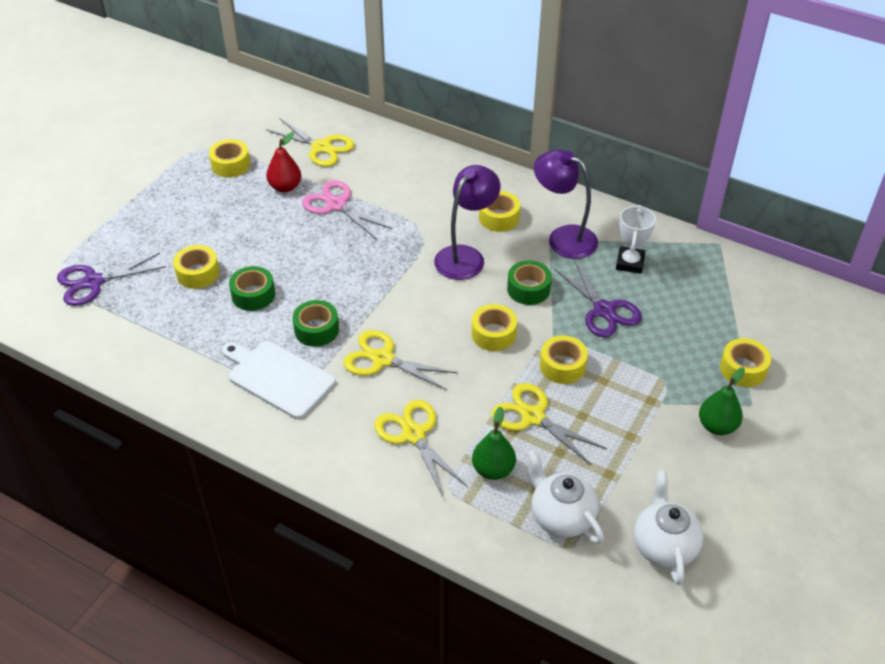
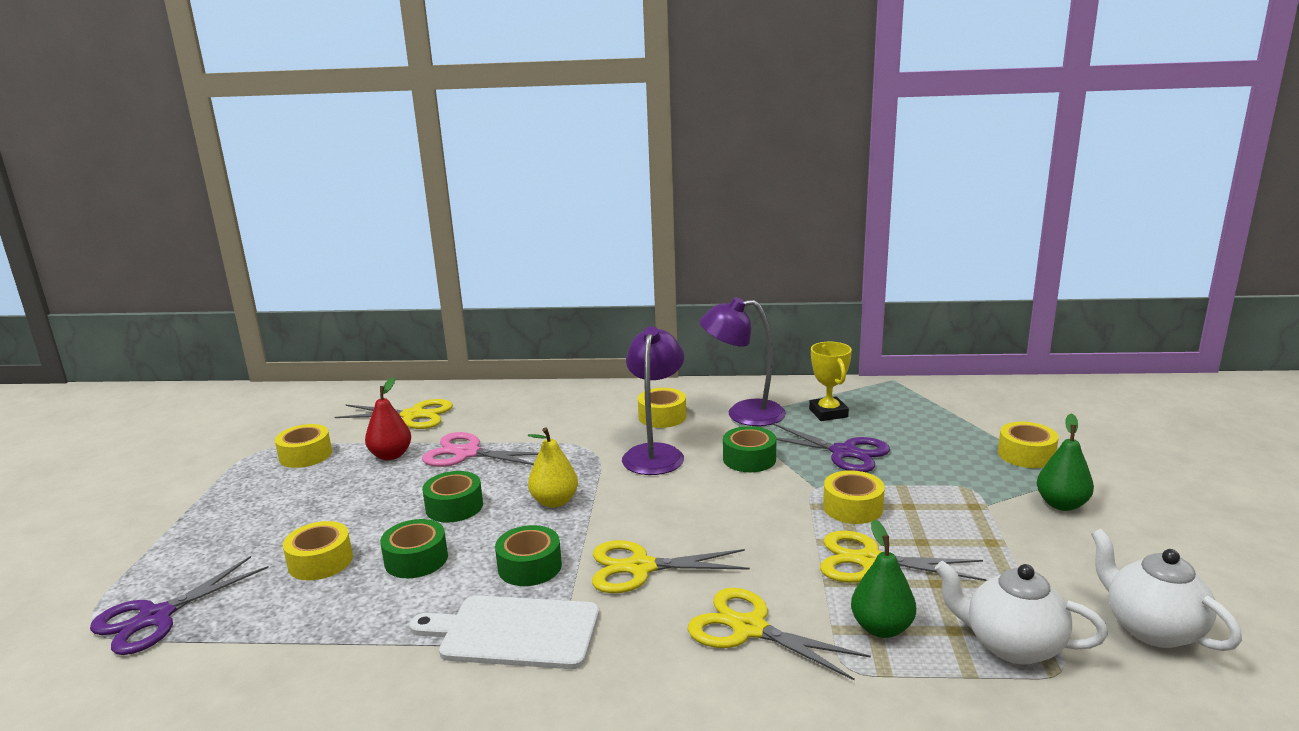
camera: 25 degrees left, 25 degrees down
(300, 256) = (454, 507): none -> green tape
(366, 277) = (554, 501): none -> yellow pear
(493, 334) = (750, 505): yellow tape -> none
(630, 263) = (828, 413): white trophy -> yellow trophy

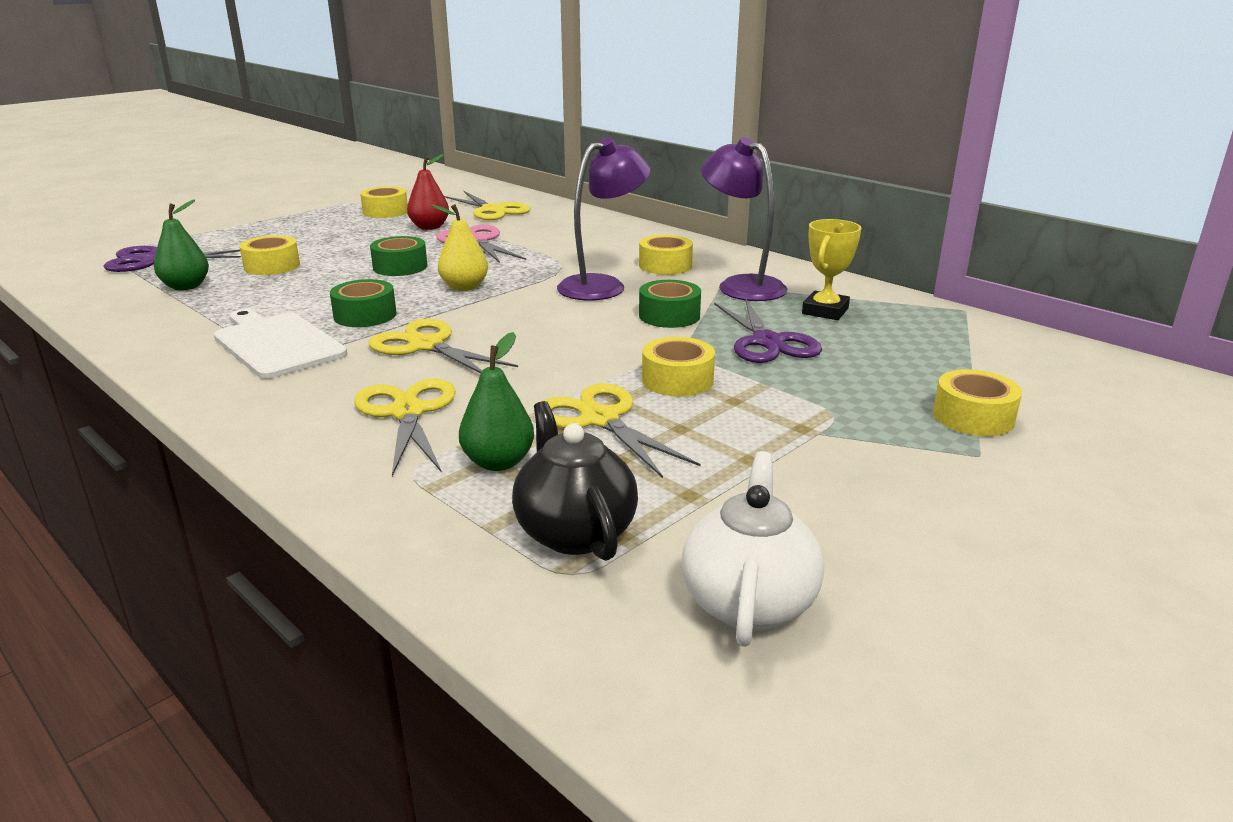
camera: 40 degrees right, 5 degrees up
(416, 559) = (317, 285): green tape -> none
(1012, 645) = (574, 532): white teapot -> black teapot
(1061, 504) = (909, 469): green pear -> green pear (186, 287)

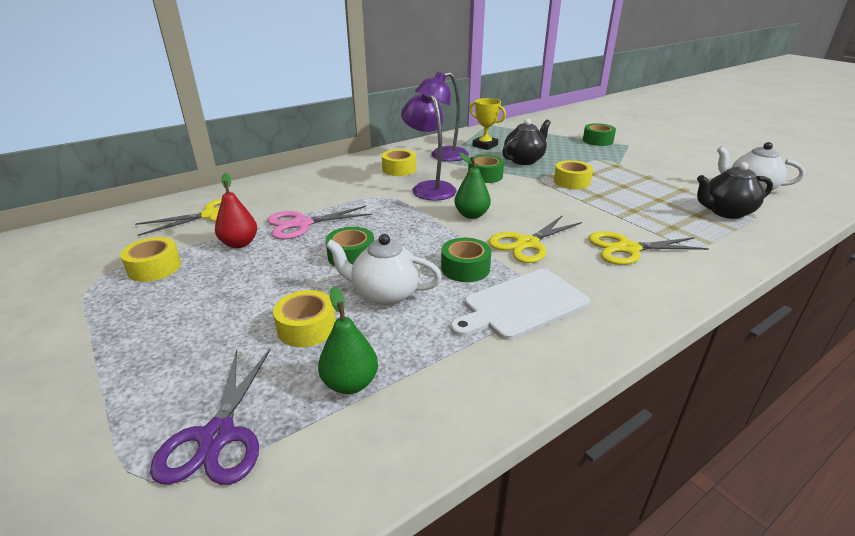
camera: 80 degrees left, 5 degrees up
(319, 286) = (385, 294): none -> white teapot
(464, 287) = (415, 230): yellow pear -> none
(498, 462) = (674, 225): green pear -> green pear (471, 215)
(600, 419) = (620, 201): yellow scissors -> none
(767, 342) = (524, 160): purple scissors -> black teapot
(973, 417) = (597, 141): yellow tape -> green tape

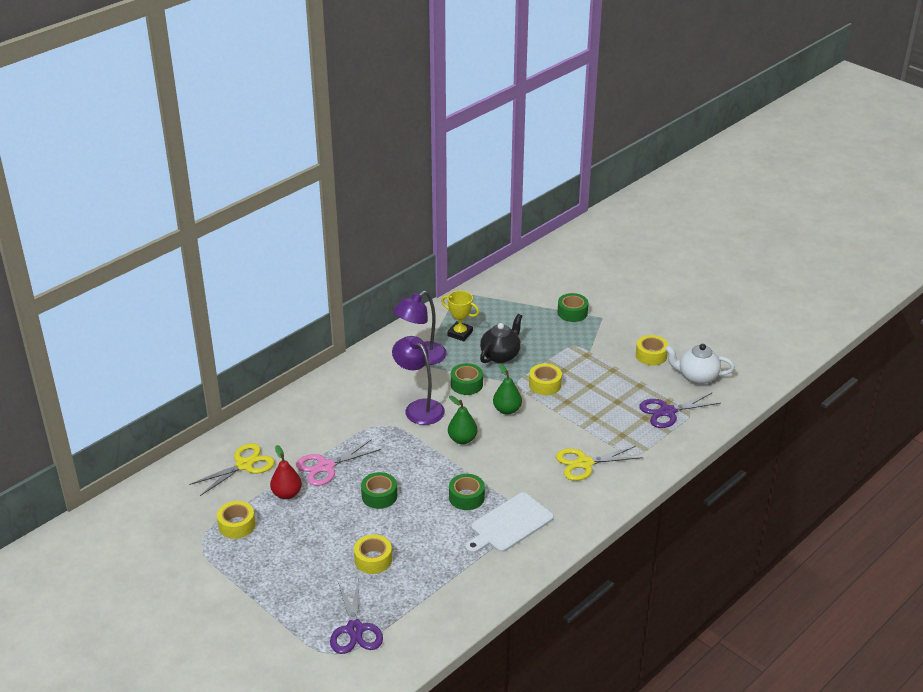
camera: 10 degrees left, 5 degrees up
(350, 383) = (414, 592): green pear -> green pear (507, 410)
(385, 294) = (415, 527): white teapot -> none
(399, 169) = (384, 383): yellow tape -> yellow tape (651, 355)
(527, 244) = (509, 467): yellow scissors -> none
(725, 212) = (667, 412): black teapot -> purple scissors

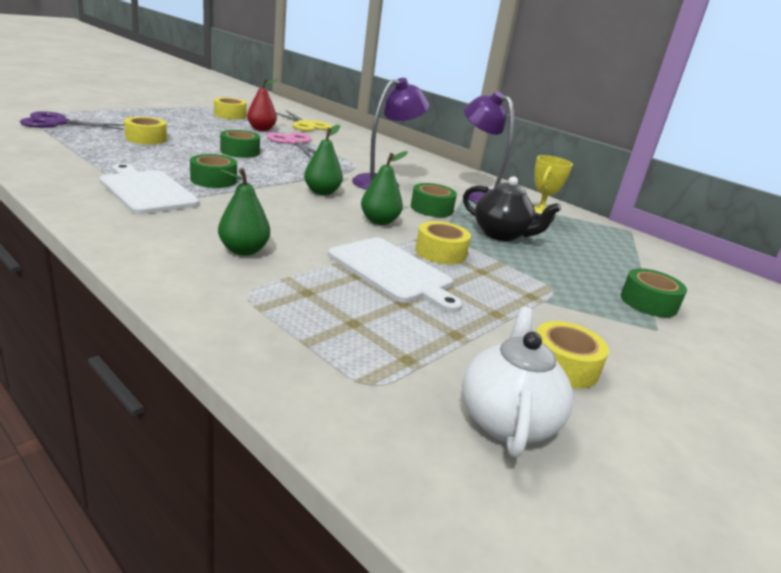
camera: 85 degrees right, 10 degrees down
(582, 404) = (392, 272): none -> white cutting board
(584, 463) = (244, 250): yellow scissors -> green pear
(667, 412) = (371, 353): purple scissors -> none

